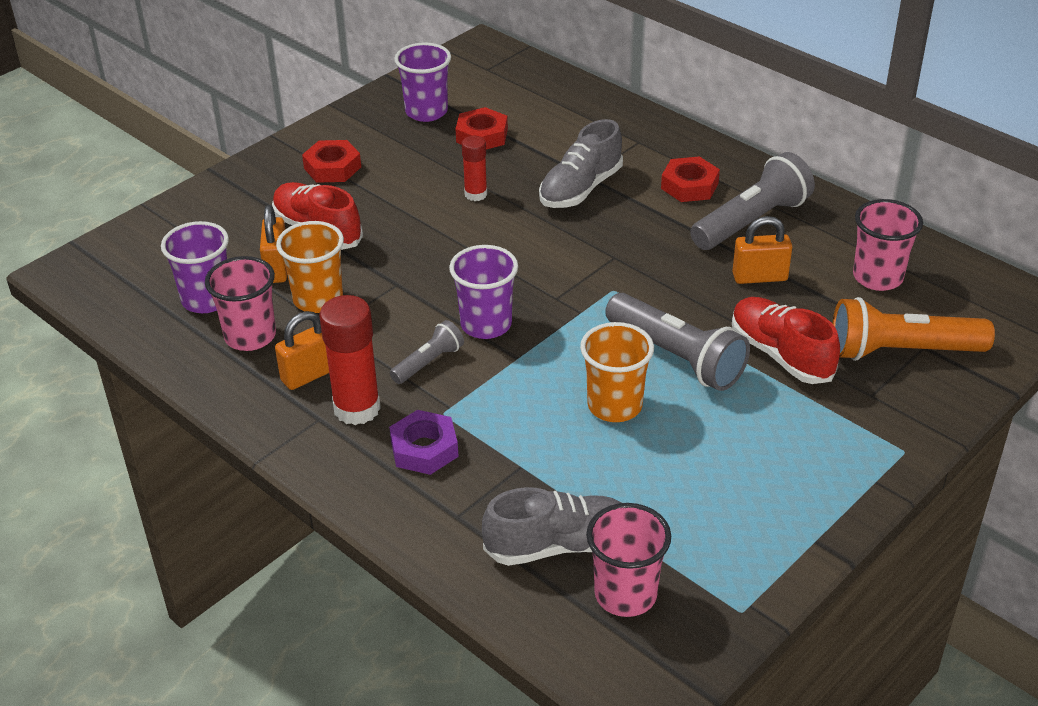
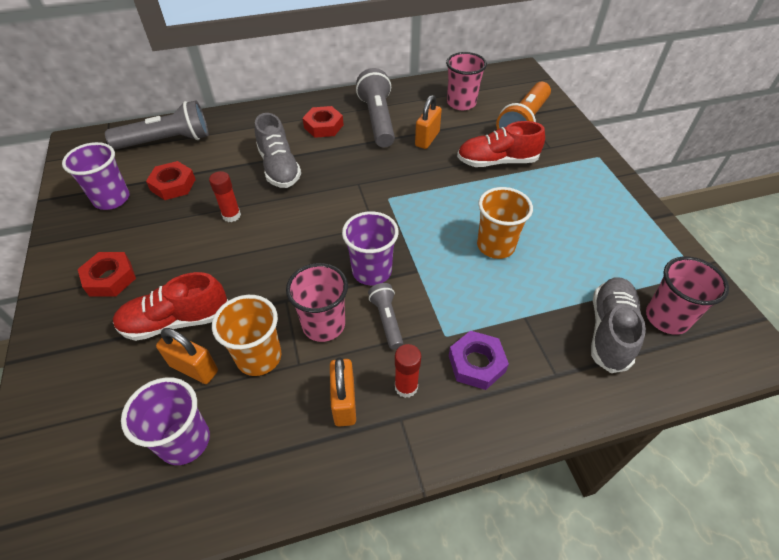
camera: 60 degrees left, 10 degrees up
(250, 336) = (263, 426): pink cup -> pink cup (323, 325)
(357, 408) = (406, 387): red glue stick -> red glue stick, size x0.58
(676, 357) = (470, 200): grey flashlight -> grey flashlight (166, 141)

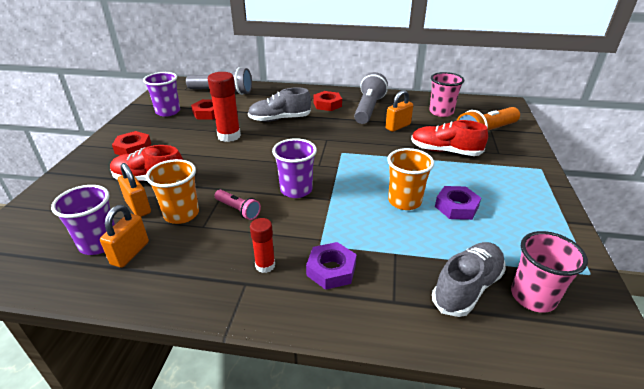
camera: 25 degrees right, 15 degrees down
(231, 215) = (229, 136): red glue stick -> red glue stick, size x1.73
(279, 167) = (280, 119): grey shoe -> grey shoe turned 75 degrees clockwise
(323, 325) = (238, 210): pink cup -> pink flashlight
(344, 402) = (214, 259): orange padlock -> orange padlock (130, 253)
(387, 320) = (284, 221): grey flashlight -> none
(549, 235) = (456, 207): none -> purple nut

